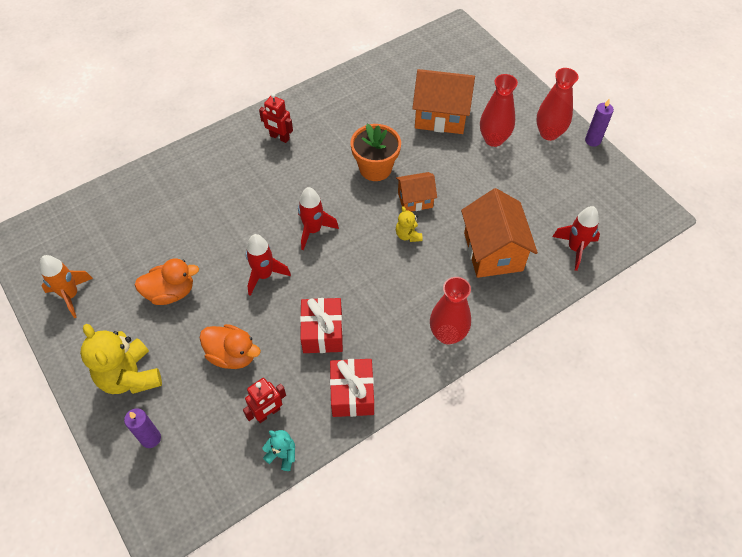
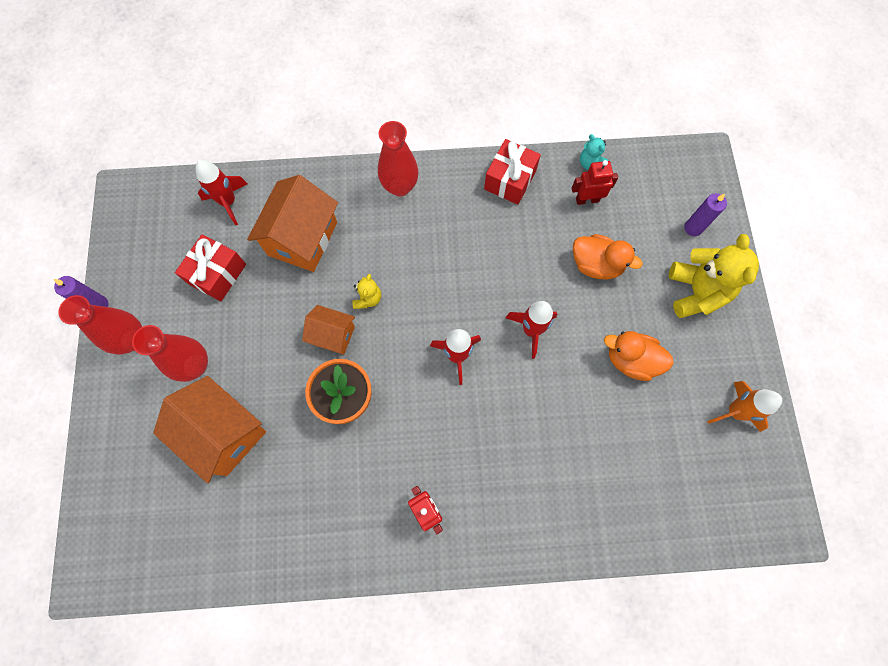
camera: 150 degrees left, 15 degrees up
(232, 355) = (596, 265): orange duck -> orange duck turned 150 degrees clockwise
(322, 332) = (506, 244): red gift -> red gift (217, 274)

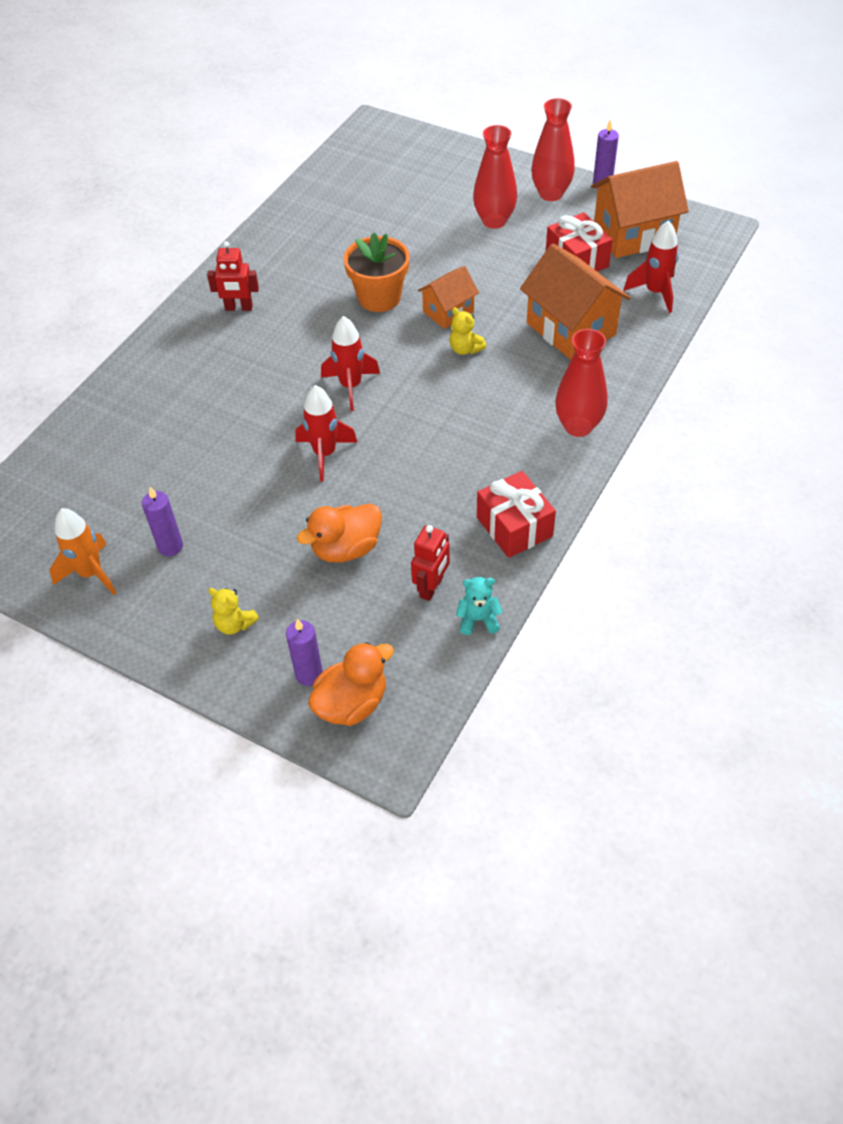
camera: 125 degrees right, 20 degrees down
(224, 433) = (417, 218): orange house -> orange house (633, 234)
(631, 360) = (221, 517): orange duck -> orange duck (352, 703)
(676, 375) = (170, 546): none -> purple candle
(696, 292) = (234, 624): yellow teddy bear -> yellow teddy bear, size x0.49

